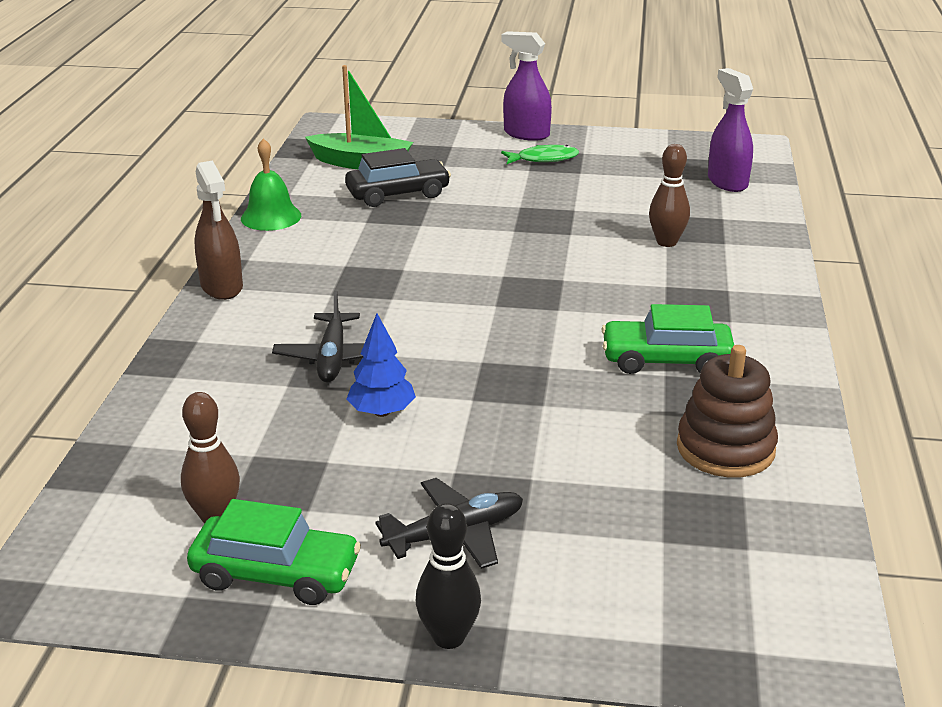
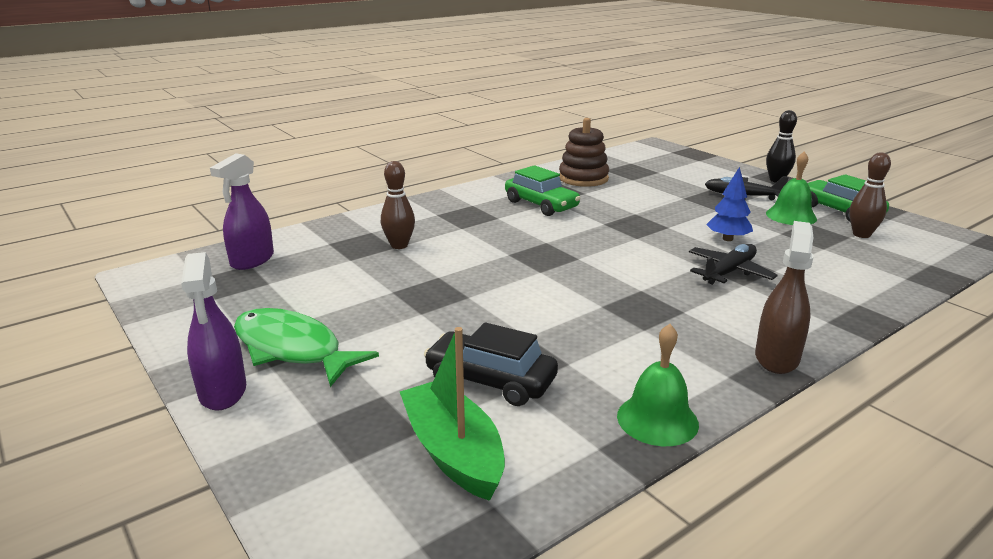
camera: 135 degrees left, 5 degrees down
(341, 514) = (791, 216): none -> green bell
(544, 159) = (292, 349): green fish -> green fish, size x1.72

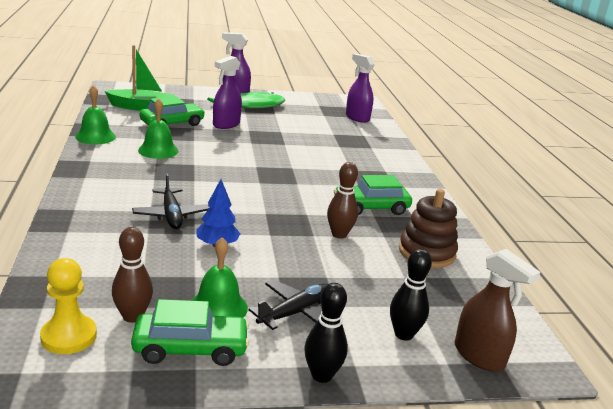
camera: 115 degrees right, 0 degrees up
(399, 245) = (340, 147): brown bowling pin -> brown bowling pin (339, 234)
(423, 336) = (226, 124): none -> purple spray bottle
(490, 380) = (172, 124): black car -> green car
(607, 344) = (158, 150): none -> green bell
(697, 171) = (403, 334): none -> black bowling pin
(776, 357) = (78, 177): brown spray bottle -> brown spray bottle (479, 356)
(921, 244) = (69, 336): none -> yellow pawn

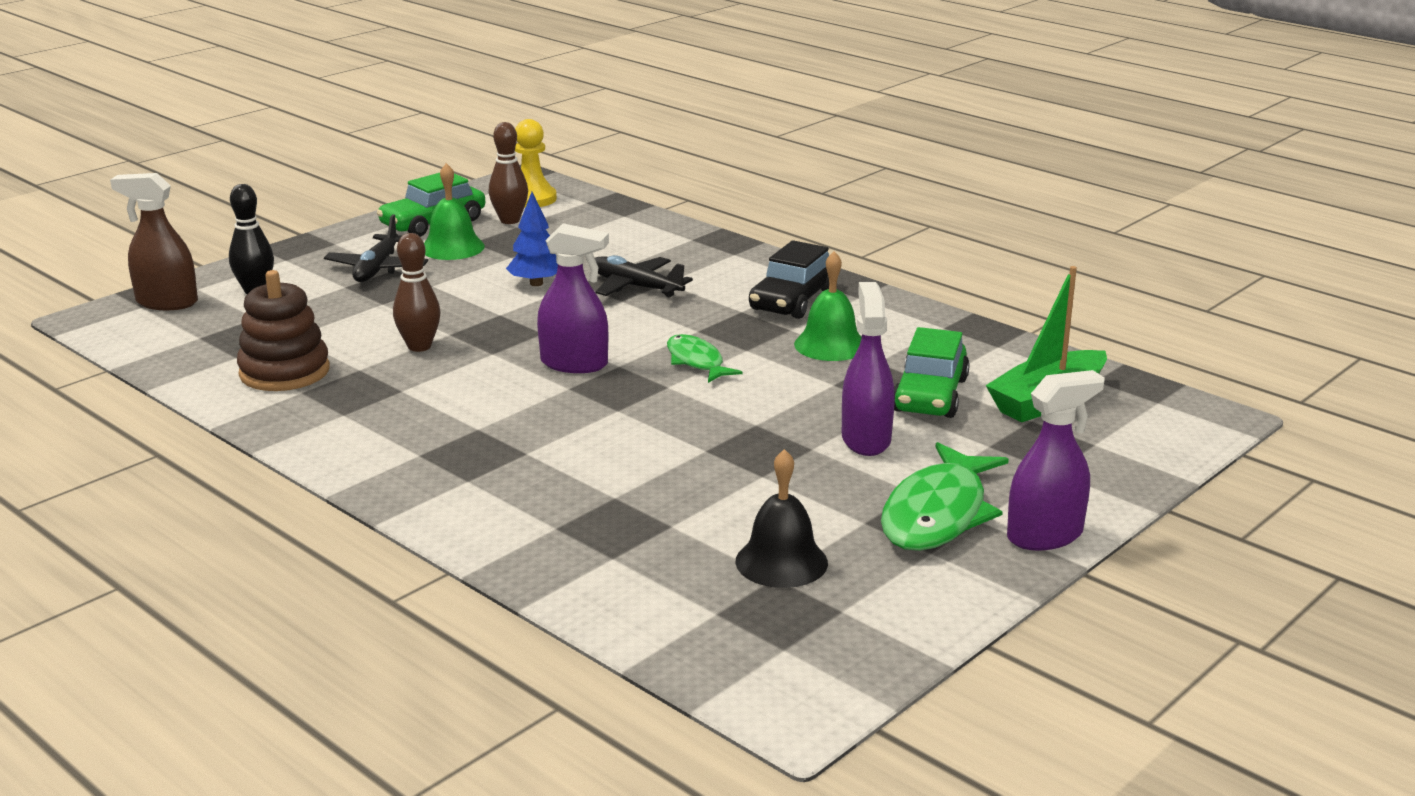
camera: 145 degrees right, 0 degrees up
(95, 136) = (944, 324): green bell -> none
(120, 172) = (793, 300): none -> black car
(225, 169) = (696, 361): none -> green fish
(316, 116) = (781, 562): none -> black bell
(321, 375) = (308, 245): black bowling pin -> none
(357, 118) = (701, 614): purple spray bottle -> purple spray bottle (574, 364)
(371, 208) = (417, 399): green car -> none

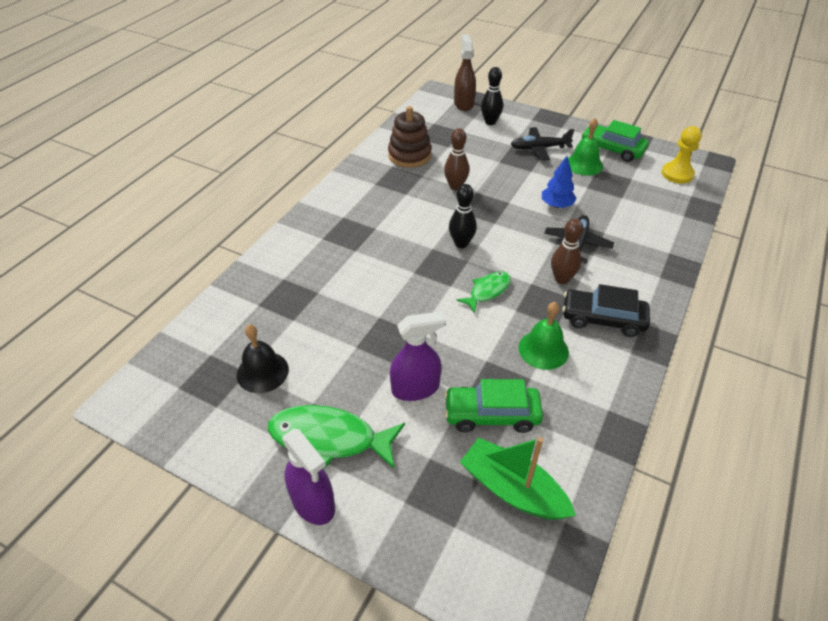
camera: 75 degrees right, 20 degrees up
(510, 220) = (638, 174): brown bowling pin -> brown bowling pin (562, 279)
(574, 364) = (461, 243): purple spray bottle -> black bowling pin

